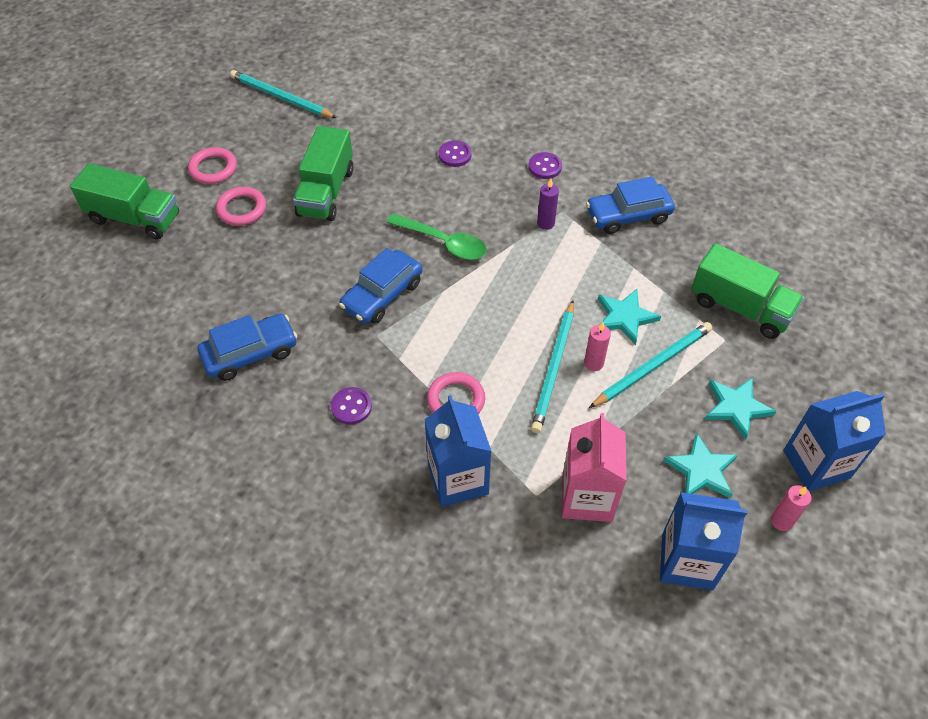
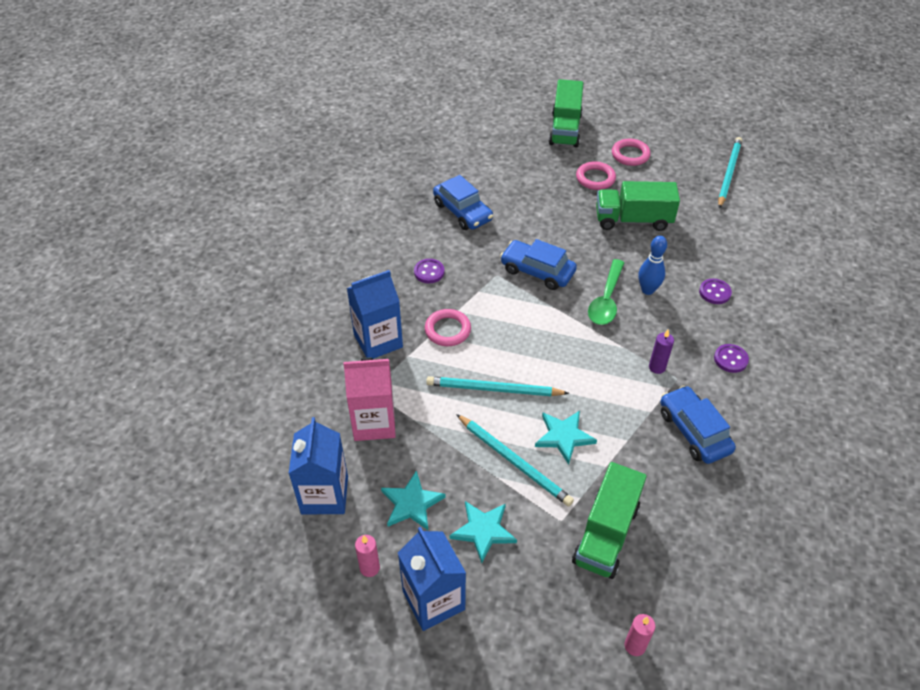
camera: 80 degrees right, 5 degrees down
(438, 205) = (647, 290): none -> blue bowling pin
(593, 363) = (506, 417): pink candle -> pink candle (634, 646)

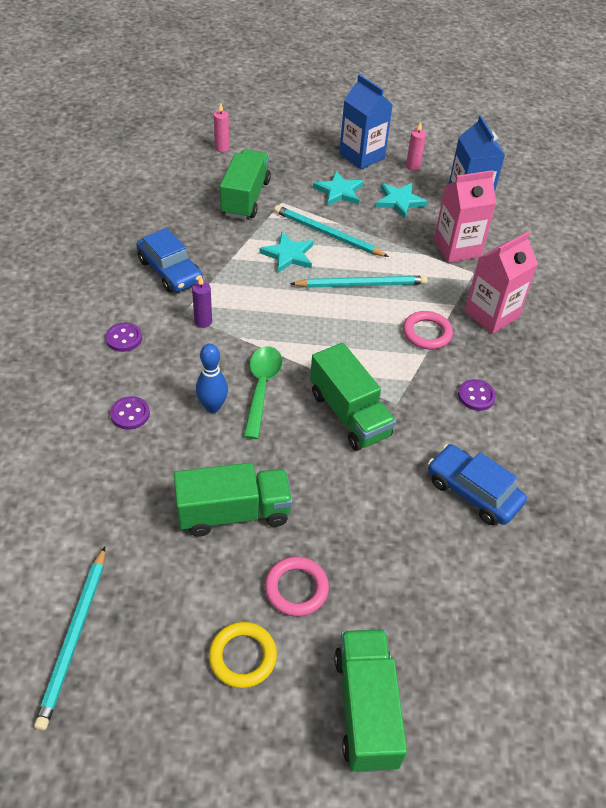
camera: 165 degrees right, 0 degrees up
(378, 341) = (491, 314): blue carton -> pink carton
(537, 271) = (349, 414): blue car -> green truck
(630, 155) = (242, 657): pink ring -> yellow ring

